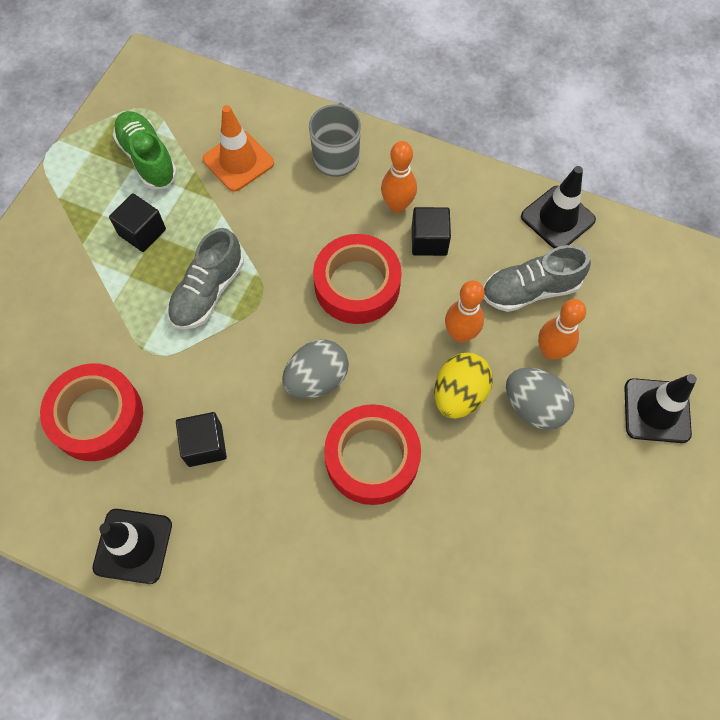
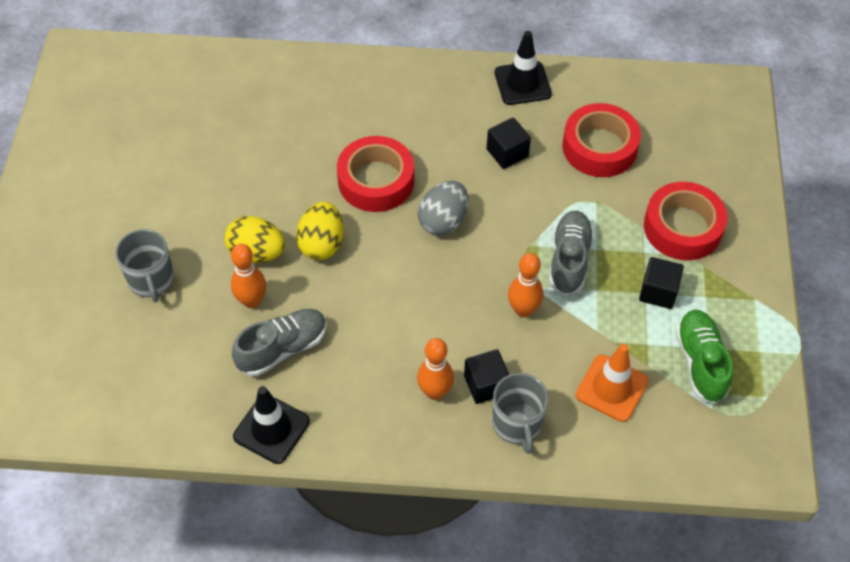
camera: 160 degrees right, 10 degrees down
(148, 158) = (700, 362): green shoe -> green shoe turned 135 degrees counterclockwise
(357, 285) = (442, 305): red tape -> red tape (682, 227)
(429, 241) = (391, 366): black cube -> black cube (486, 385)
(460, 334) = (335, 291): orange bowling pin -> orange bowling pin (523, 310)
(534, 407) = (257, 253): grey egg -> yellow egg
(656, 410) = (151, 280): black traffic cone -> grey mug

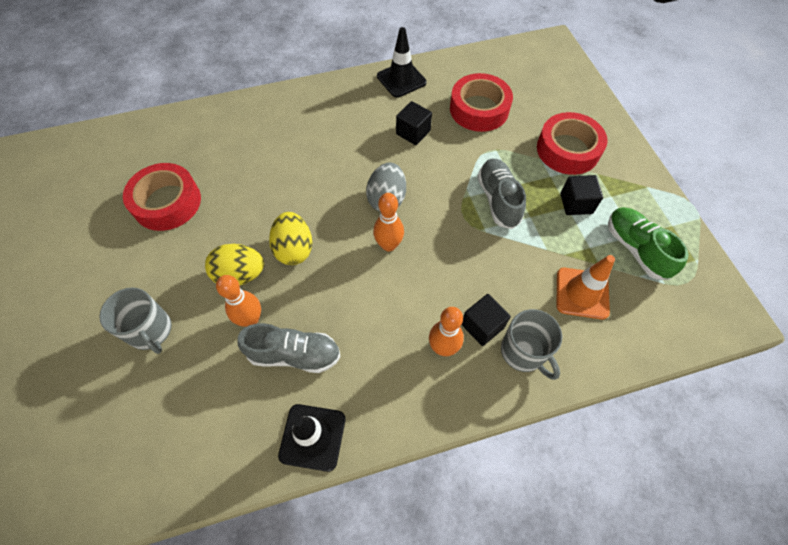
camera: 20 degrees left, 5 degrees up
(282, 349) = (294, 354): grey shoe -> grey shoe turned 60 degrees clockwise
(376, 181) = (319, 183): red tape -> red tape (167, 202)
(523, 310) = (482, 251): orange bowling pin -> orange bowling pin (388, 245)

